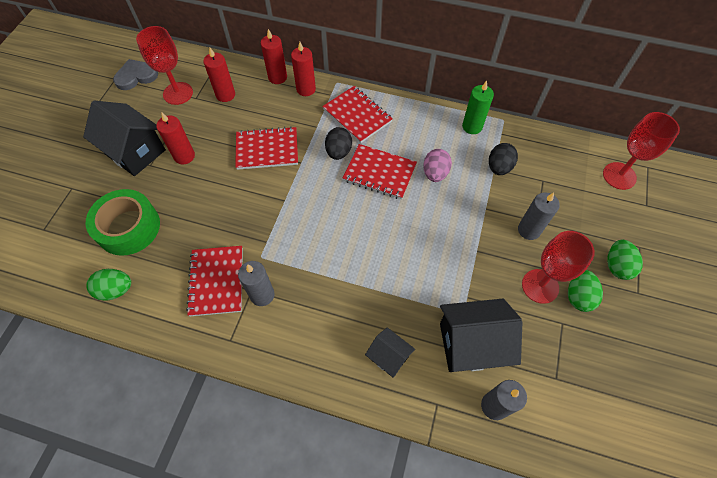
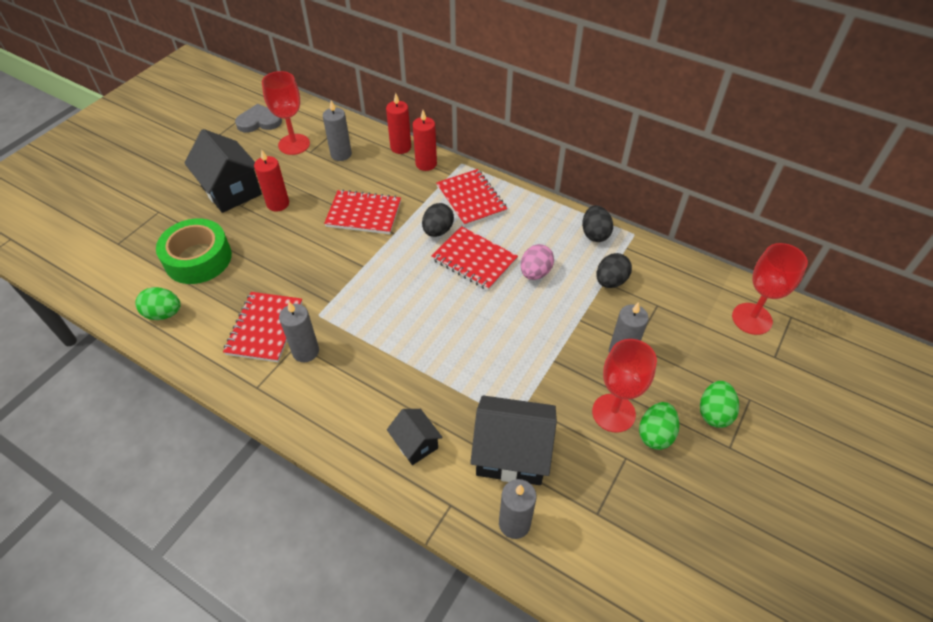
camera: 15 degrees right, 10 degrees down
(225, 95) = (341, 154): red candle -> grey candle
(472, 126) = (595, 234): green candle -> black egg

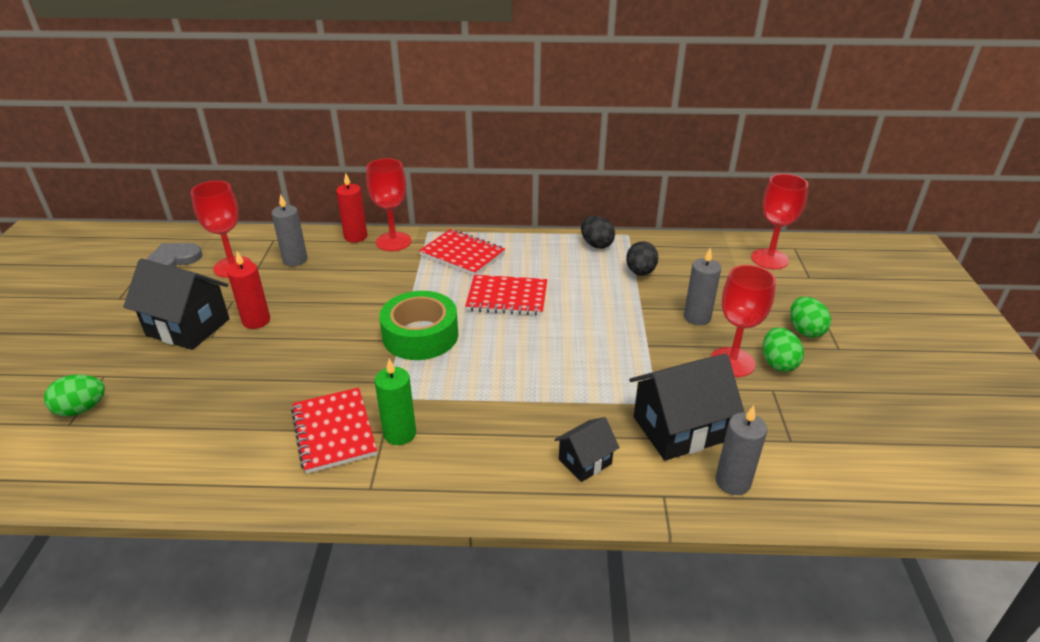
camera: 30 degrees left, 15 degrees down
(164, 314) = (191, 467): green egg -> green egg (82, 409)
(198, 259) = (195, 400): green tape -> green tape (420, 335)
(305, 351) = (400, 433): grey candle -> green candle
(363, 214) = (362, 299): red notebook -> none
(415, 444) = (585, 461): black house -> black house turned 60 degrees counterclockwise
(426, 164) = (393, 241): red candle -> red goblet
(438, 231) = (451, 287): black egg -> none
(535, 273) = (571, 288): pink egg -> none

